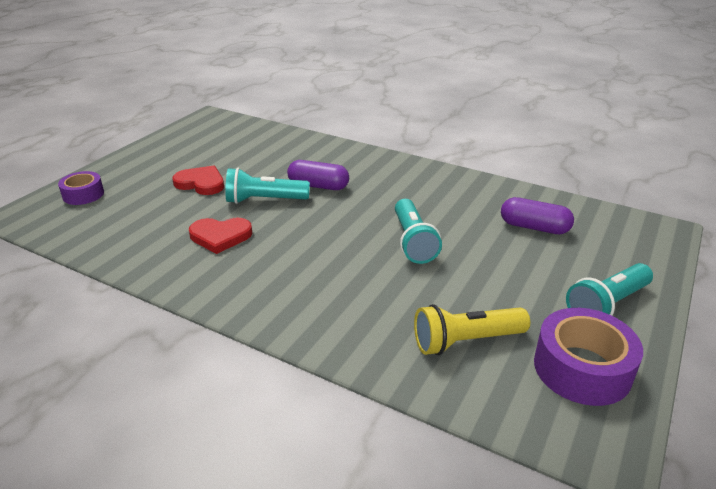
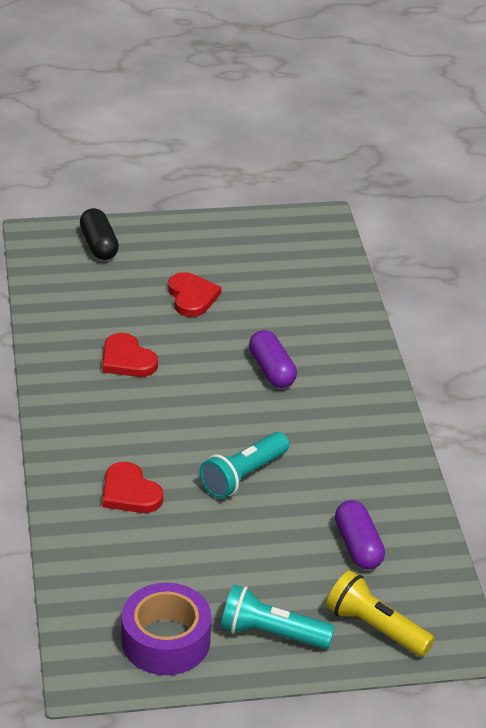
camera: 50 degrees right, 5 degrees up
(83, 194) = (99, 245): purple tape -> black capsule
(264, 200) = (208, 351): turquoise flashlight -> none
(373, 303) = (130, 492): none -> red heart
(465, 341) = (135, 564): yellow flashlight -> yellow flashlight (375, 627)

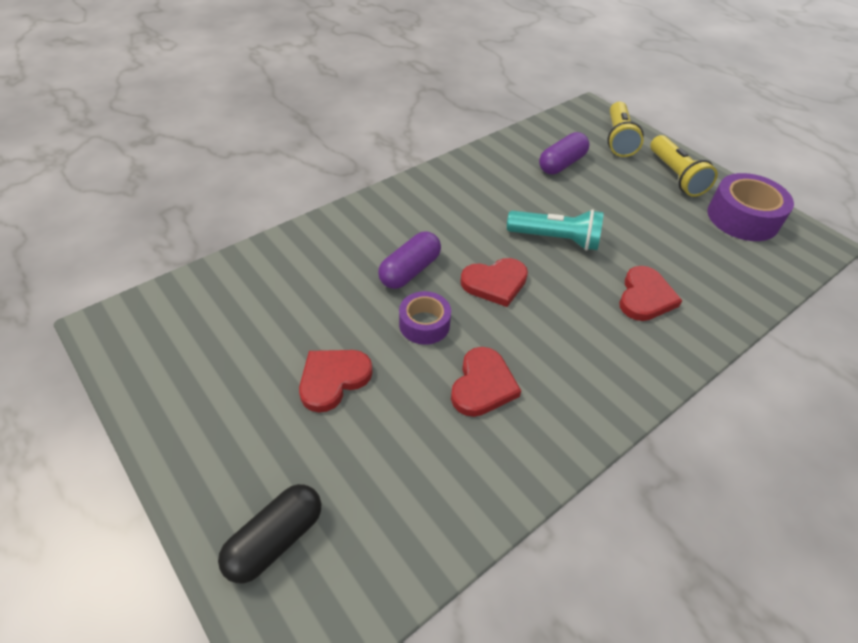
camera: 120 degrees left, 10 degrees up
(206, 355) = (424, 324): none -> purple tape
(219, 411) = (495, 283): none -> red heart
(271, 633) = (676, 176): turquoise flashlight -> yellow flashlight

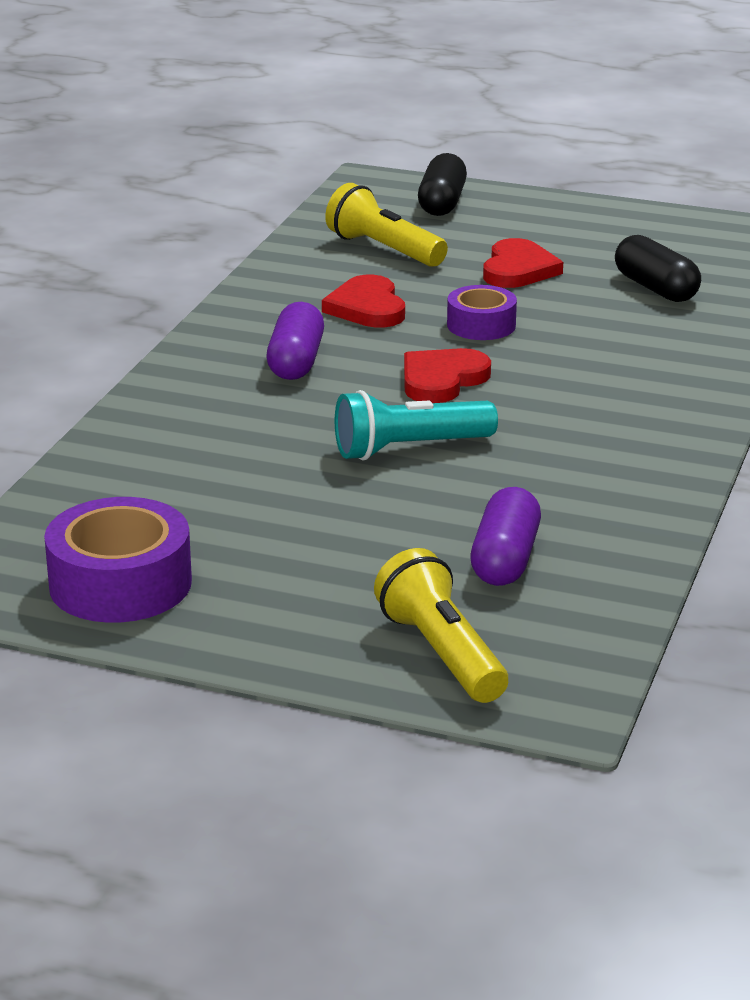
camera: 150 degrees right, 20 degrees down
(274, 308) = (656, 288): none -> black capsule
(410, 271) = (559, 357): purple capsule -> purple capsule (296, 361)
(645, 297) = (234, 428): red heart -> none
(676, 176) = (277, 616): yellow flashlight -> yellow flashlight (383, 249)

